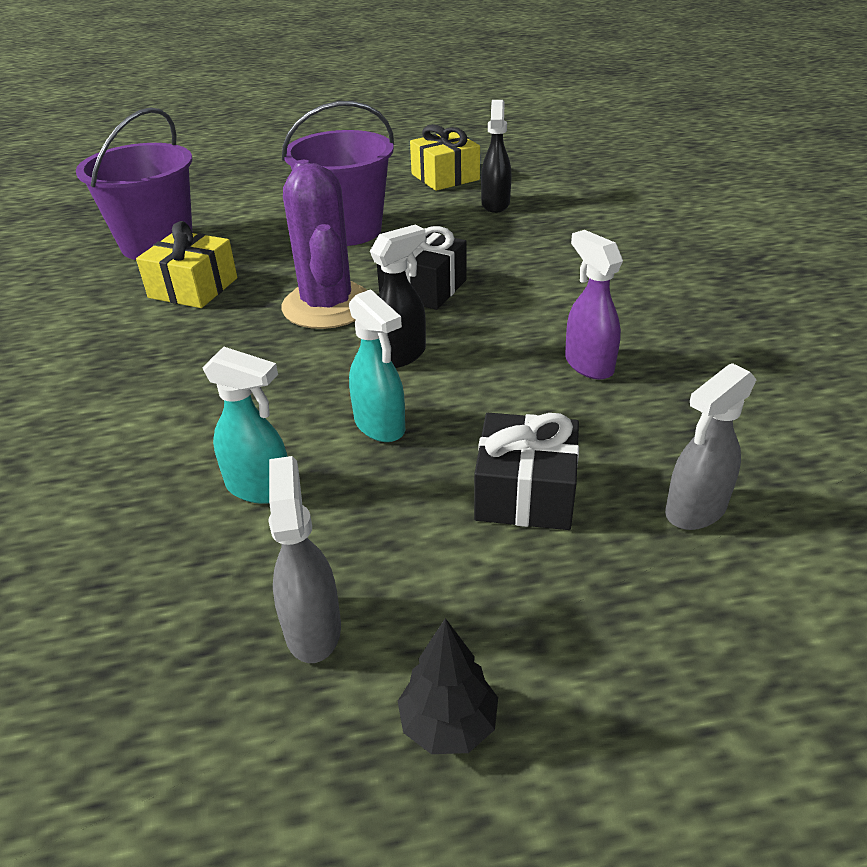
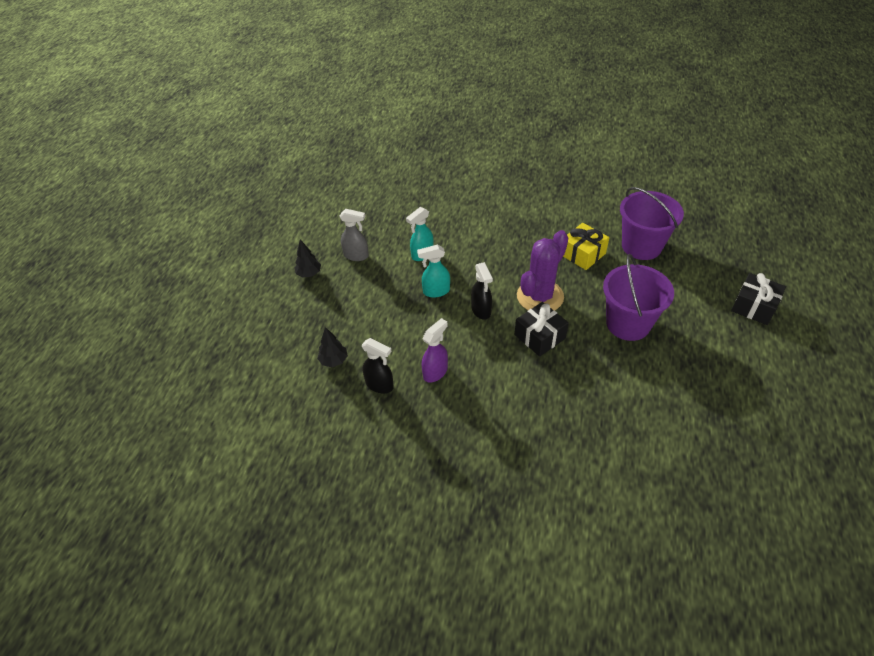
camera: 115 degrees right, 10 degrees up
(327, 306) = (540, 296): purple cactus -> purple cactus turned 60 degrees counterclockwise
(445, 177) = (702, 398): yellow gift -> none
(495, 204) = (640, 409): black spray bottle -> black spray bottle (380, 385)
(525, 492) = (374, 319): black gift -> black gift (754, 307)
(588, 364) = (435, 372): purple spray bottle -> purple spray bottle turned 45 degrees counterclockwise
(695, 510) = (334, 361): grey spray bottle -> black tree

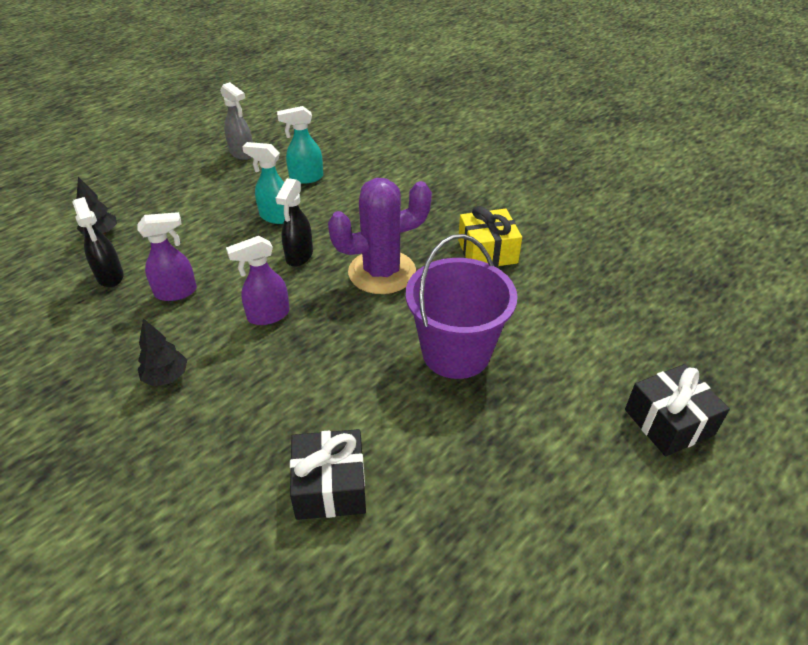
camera: 30 degrees right, 5 degrees down
(309, 274) = (180, 151): black tree -> black tree (166, 377)
(507, 357) = (268, 315): none -> purple spray bottle
(540, 336) = (330, 313): black gift -> black gift (330, 486)
(641, 246) = (576, 275): purple bucket -> none

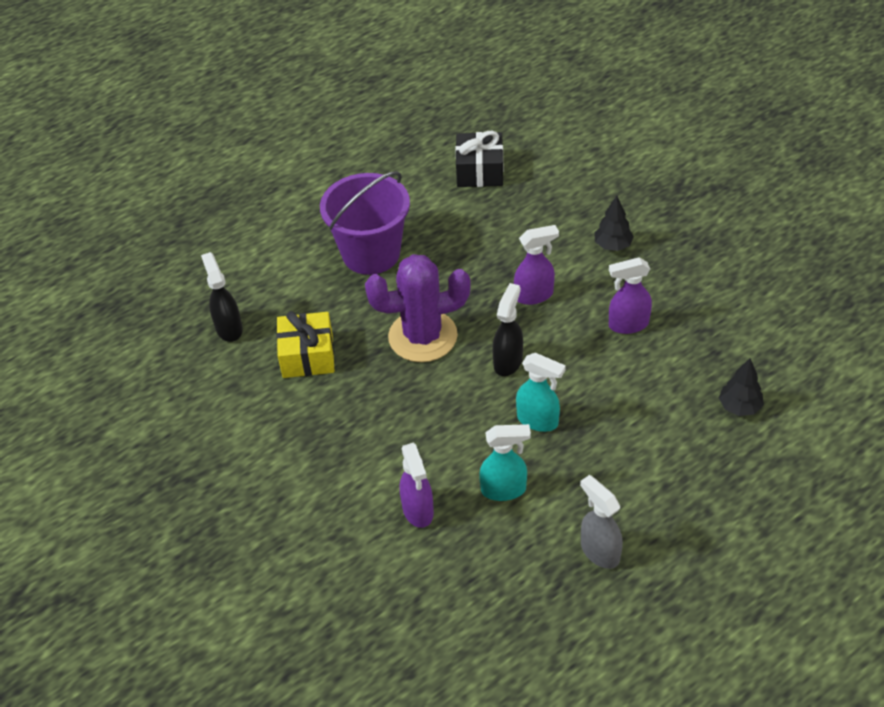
camera: 170 degrees left, 5 degrees up
(110, 277) = (703, 347): black spray bottle -> black spray bottle (229, 328)
(368, 165) = (418, 511): none -> purple spray bottle
(669, 422) = (231, 197): black gift -> none

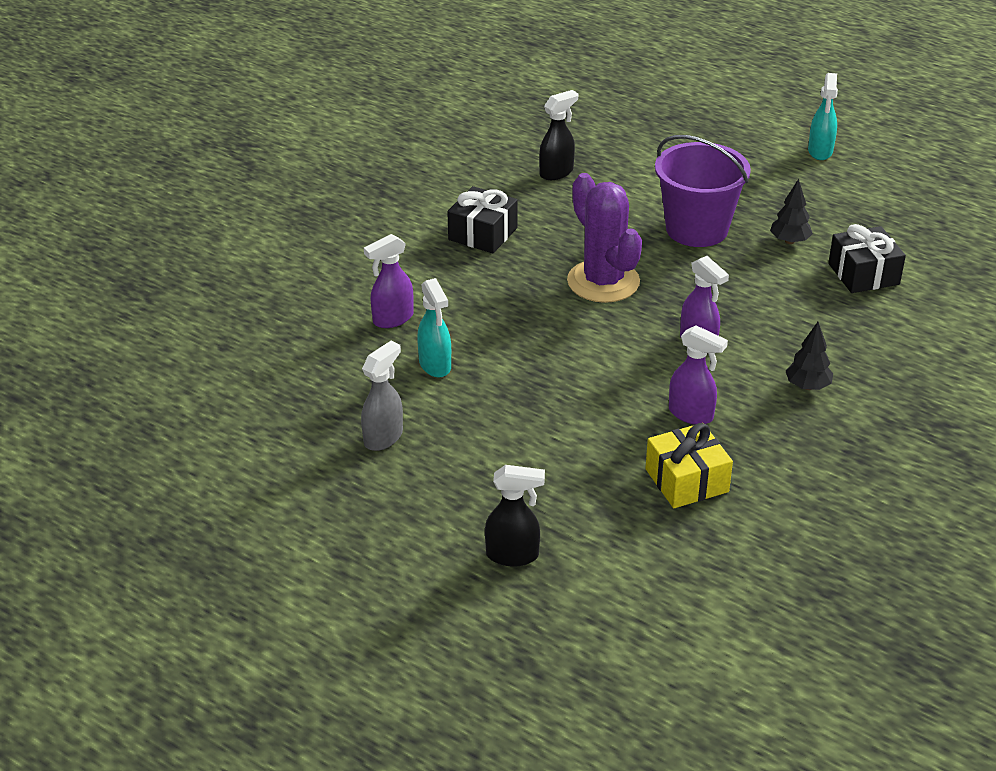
camera: 70 degrees right, 10 degrees down
(306, 409) = (483, 234): none -> black gift
(307, 356) = (545, 221): yellow gift -> yellow gift (686, 480)
(508, 361) = (597, 340): black spray bottle -> black spray bottle (513, 555)
(538, 420) = (529, 373): turquoise spray bottle -> turquoise spray bottle (820, 152)
(627, 325) = (691, 414): purple spray bottle -> purple spray bottle turned 150 degrees clockwise
(739, 407) = (612, 514): black tree -> black tree (789, 241)

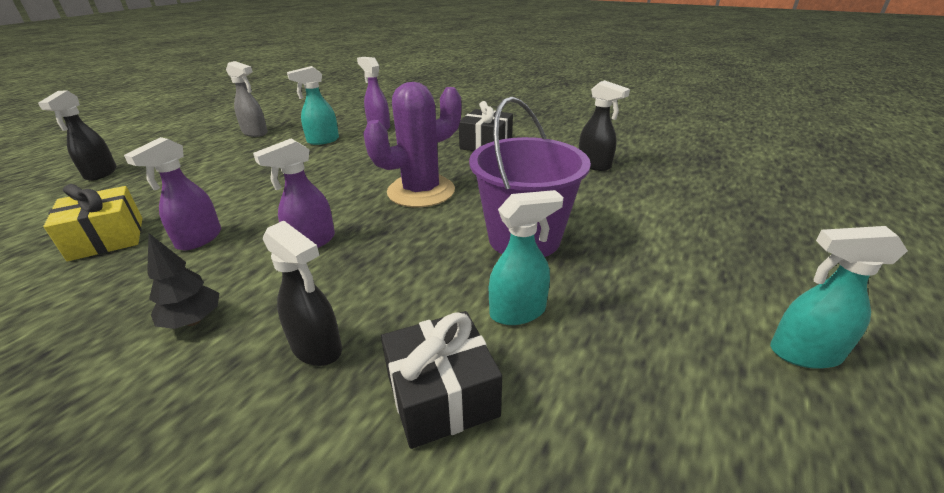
camera: 85 degrees right, 5 degrees down
(789, 241) = (518, 312): black tree -> turquoise spray bottle
(831, 323) = (317, 348): none -> black spray bottle

